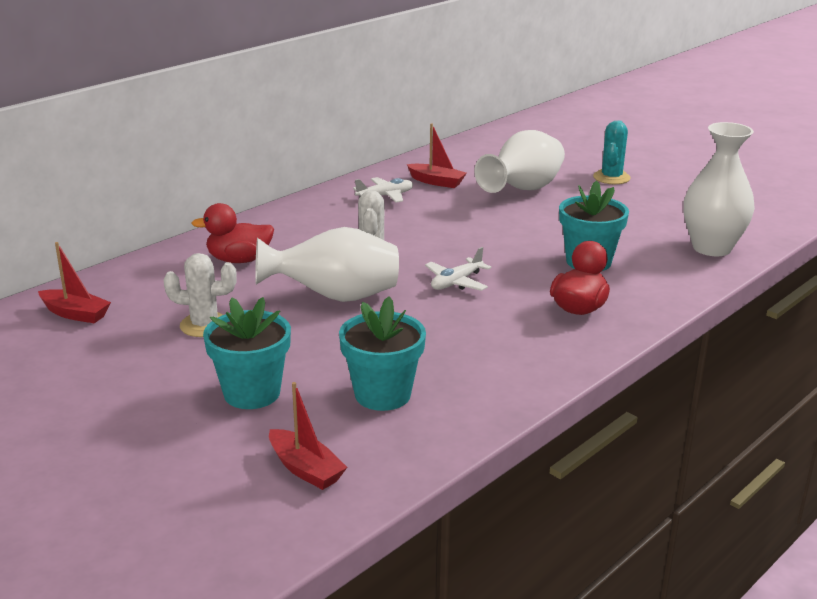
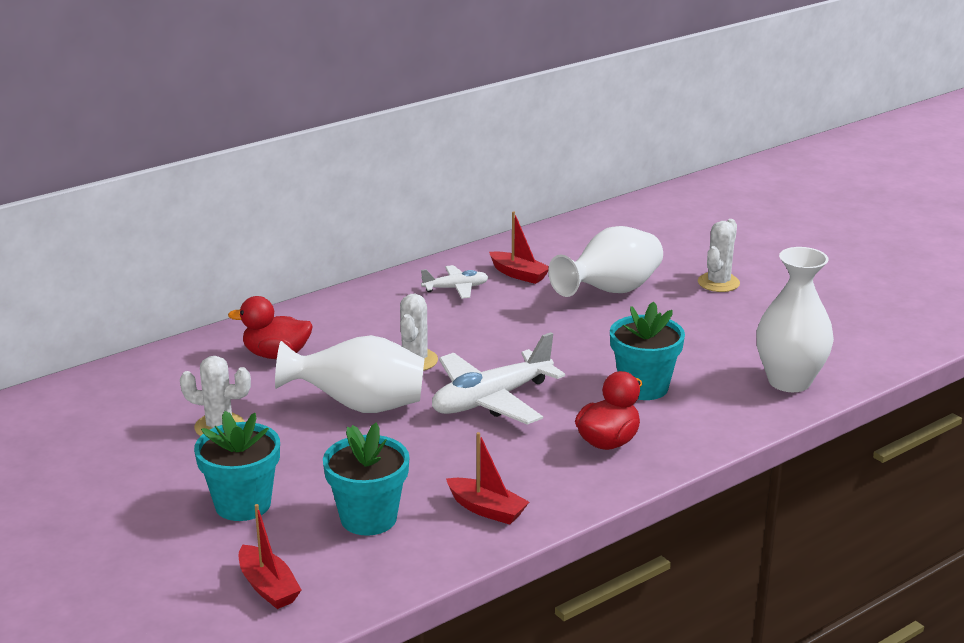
camera: 10 degrees right, 0 degrees up
(75, 314) = (98, 403): red boat -> red boat (487, 509)
(456, 282) = (491, 400): white plane -> white plane, size x1.86
(611, 177) = (718, 283): turquoise cactus -> white cactus

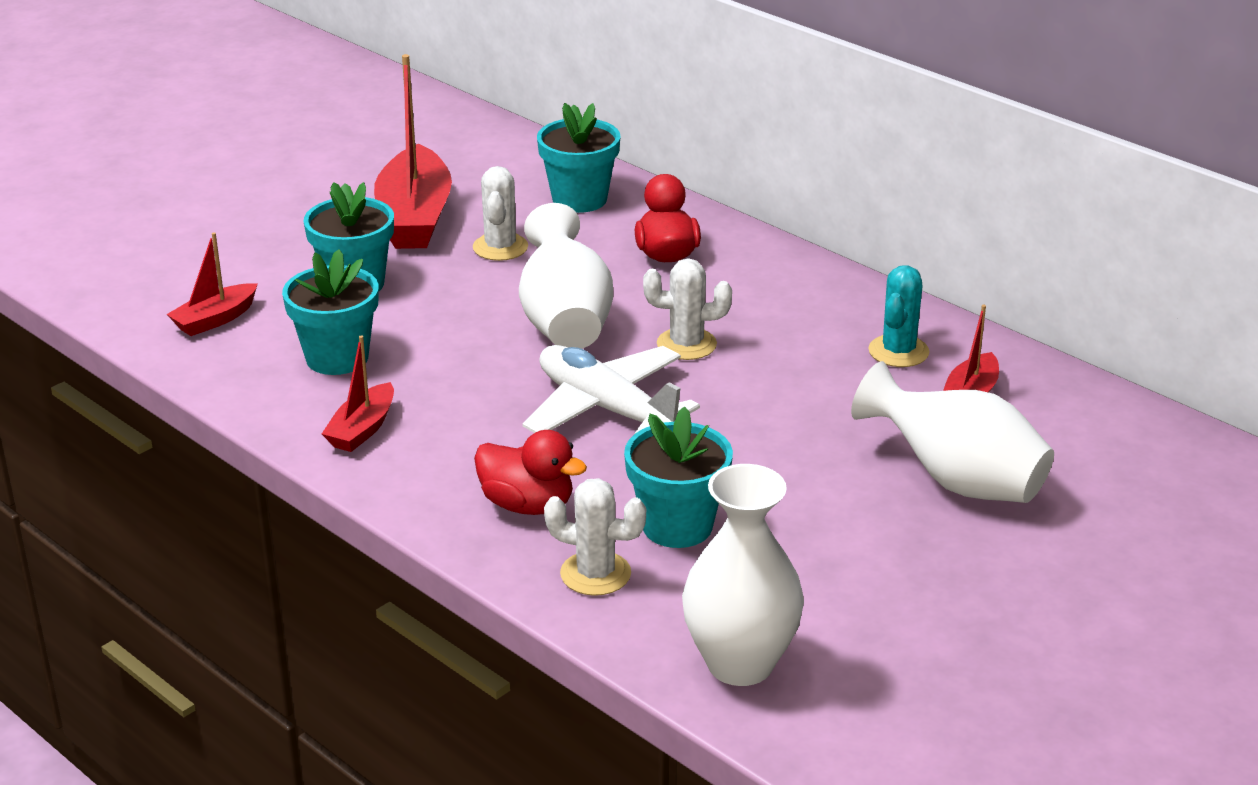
camera: 80 degrees right, 5 degrees up
(135, 466) = (414, 218): none -> red boat
(158, 383) = (579, 199): none -> turquoise flower pot
(456, 288) = (898, 351): white plane -> turquoise cactus
(718, 283) = (1046, 585): white cactus -> white cactus (595, 574)

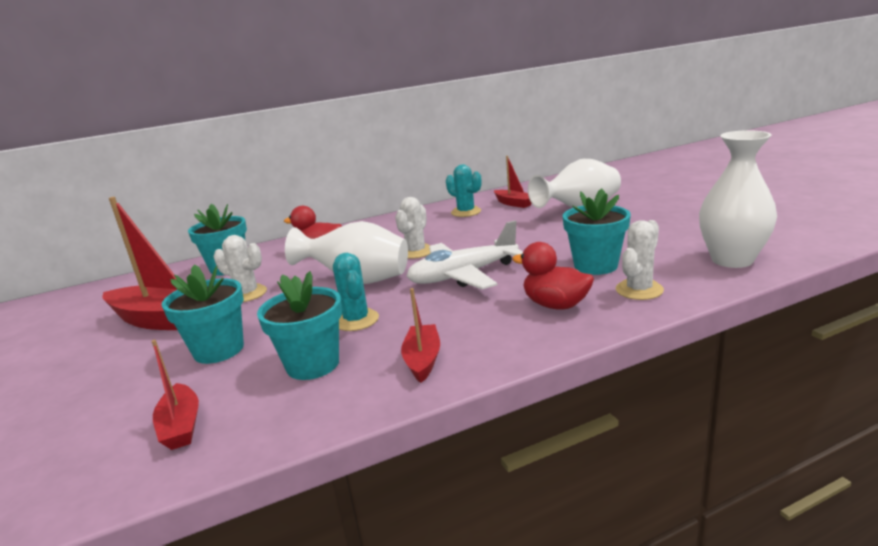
camera: 65 degrees left, 10 degrees down
(362, 429) = (423, 360): red boat -> red boat turned 135 degrees counterclockwise
(447, 356) = (356, 320): none -> turquoise cactus
(527, 505) = (555, 305): red duck -> red duck turned 105 degrees counterclockwise

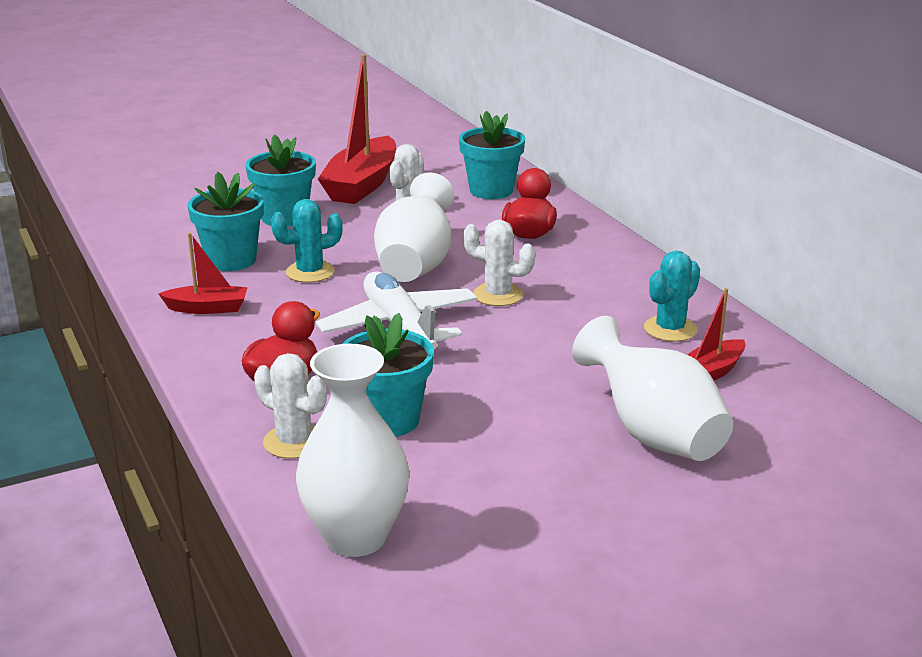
camera: 85 degrees right, 5 degrees up
(181, 426) = (170, 224): red boat -> none

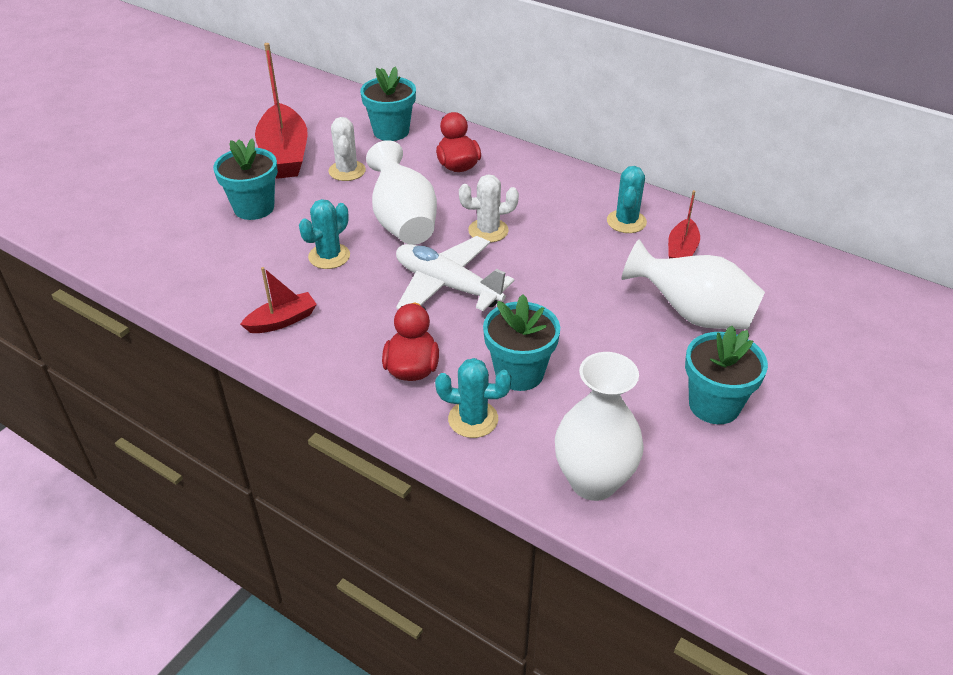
camera: 30 degrees left, 15 degrees up
(231, 260) = (253, 266): turquoise flower pot -> turquoise flower pot (714, 405)
(294, 442) = (473, 419): white cactus -> turquoise cactus

